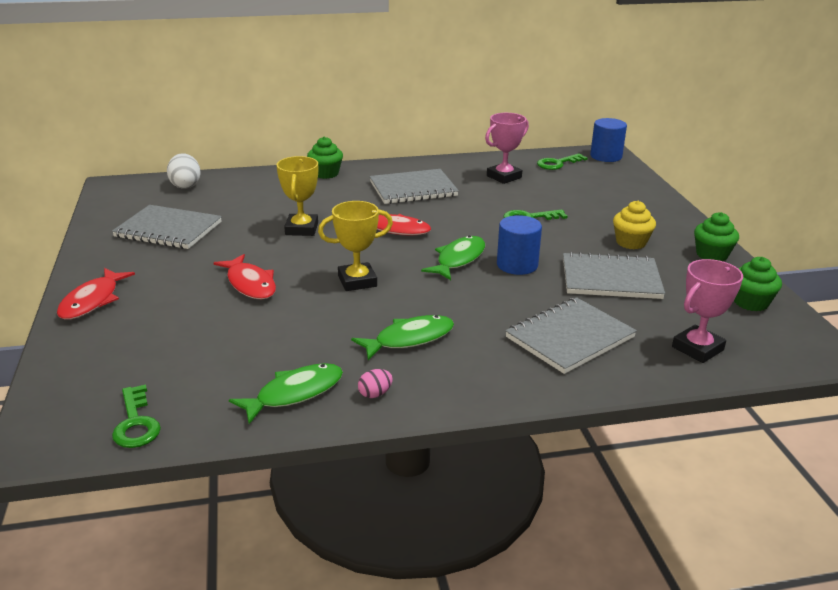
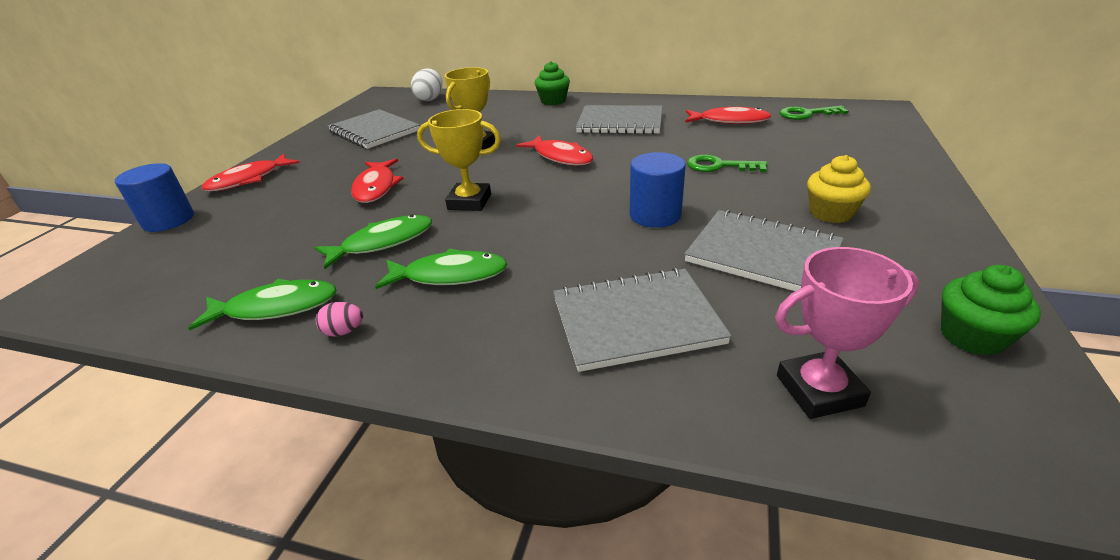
camera: 30 degrees right, 5 degrees up
(136, 423) = (126, 299): green key -> none
(458, 259) = (594, 197): green fish -> green fish (383, 243)
(504, 177) = (729, 121): pink trophy -> red fish
(606, 156) = (876, 112): blue cylinder -> blue cylinder (168, 220)
(712, 255) = (949, 250): green cupcake -> none

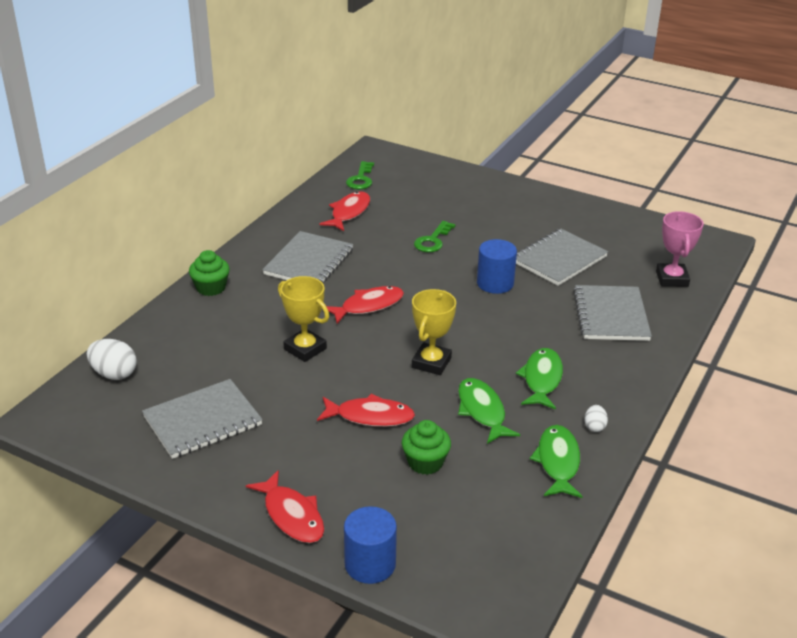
camera: 80 degrees left, 0 degrees up
(344, 331) = (594, 427): pink egg -> white egg
(831, 213) = (521, 223): yellow cupcake -> none
(972, 336) = (644, 230): green cupcake -> green cupcake (425, 462)

